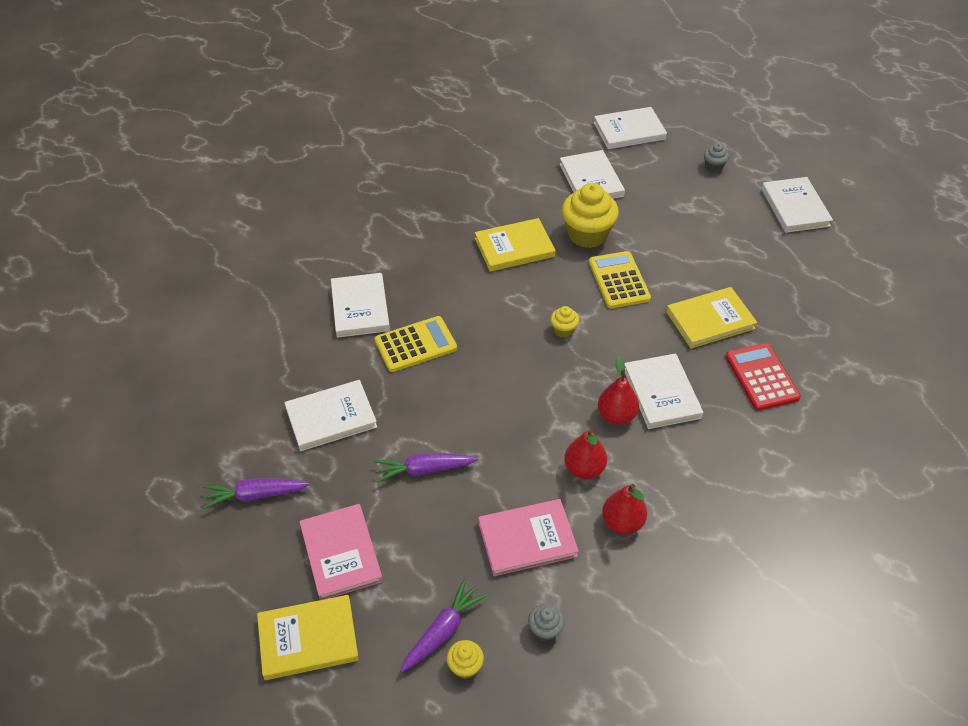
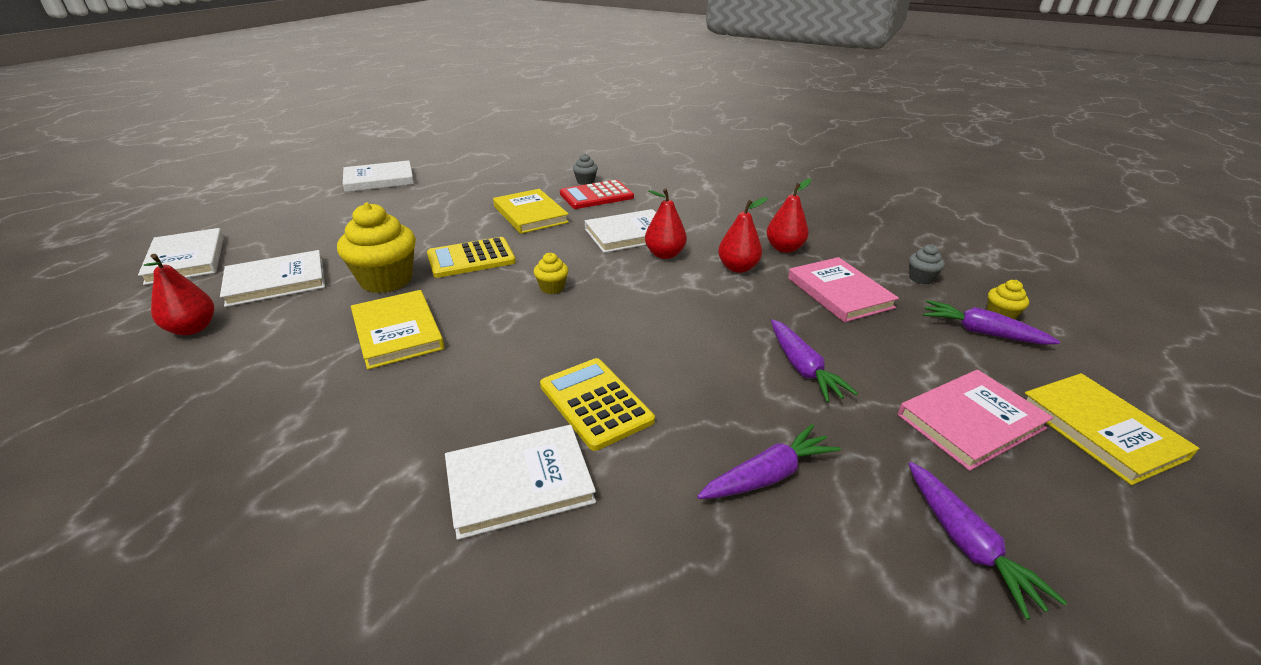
camera: 100 degrees left, 15 degrees down
(331, 417) = (768, 475): white book -> purple carrot
(535, 157) = (192, 328): none -> red pear
(713, 166) = (294, 212): grey cupcake -> grey cupcake (585, 181)

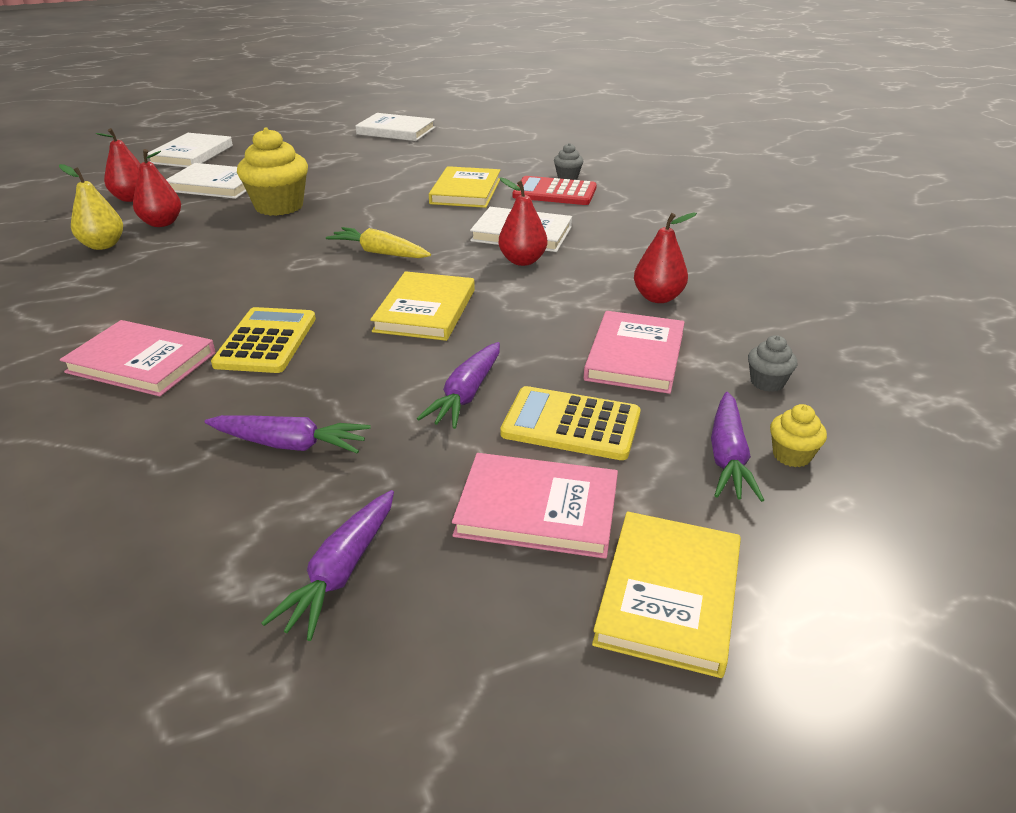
camera: 40 degrees right, 0 degrees up
(249, 391) = (103, 245): none -> yellow pear
(397, 332) = (229, 243): yellow book -> yellow book (425, 310)
(471, 258) = (360, 211): yellow calculator -> yellow calculator (571, 424)
(519, 483) = (141, 362): white book -> pink book
(552, 288) = (380, 253): yellow cupcake -> yellow carrot
(738, 268) = (571, 296): red pear -> red pear (162, 223)
(981, 332) = (728, 457): purple carrot -> purple carrot turned 150 degrees counterclockwise

